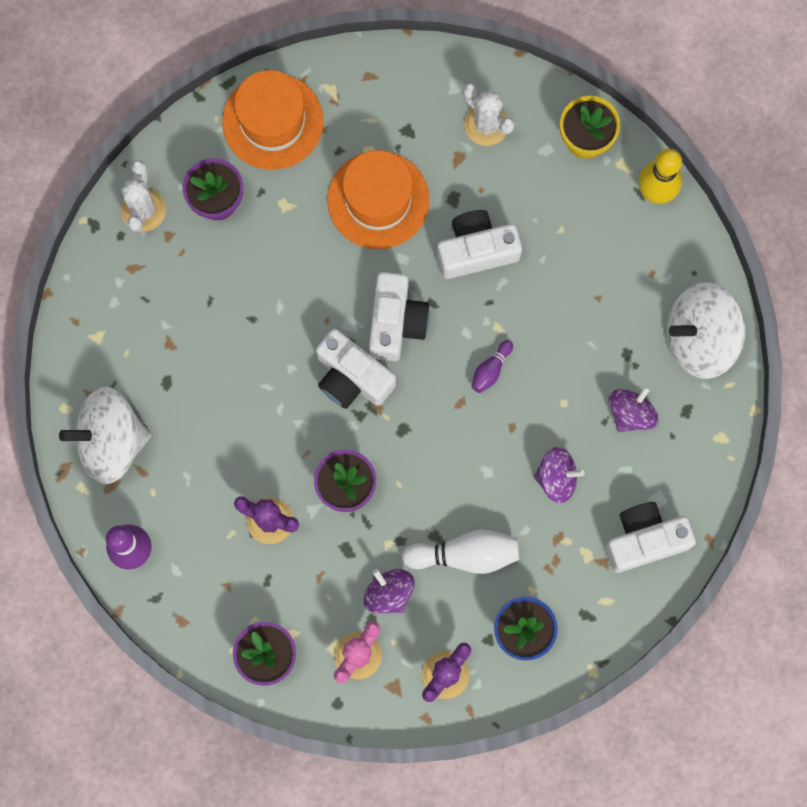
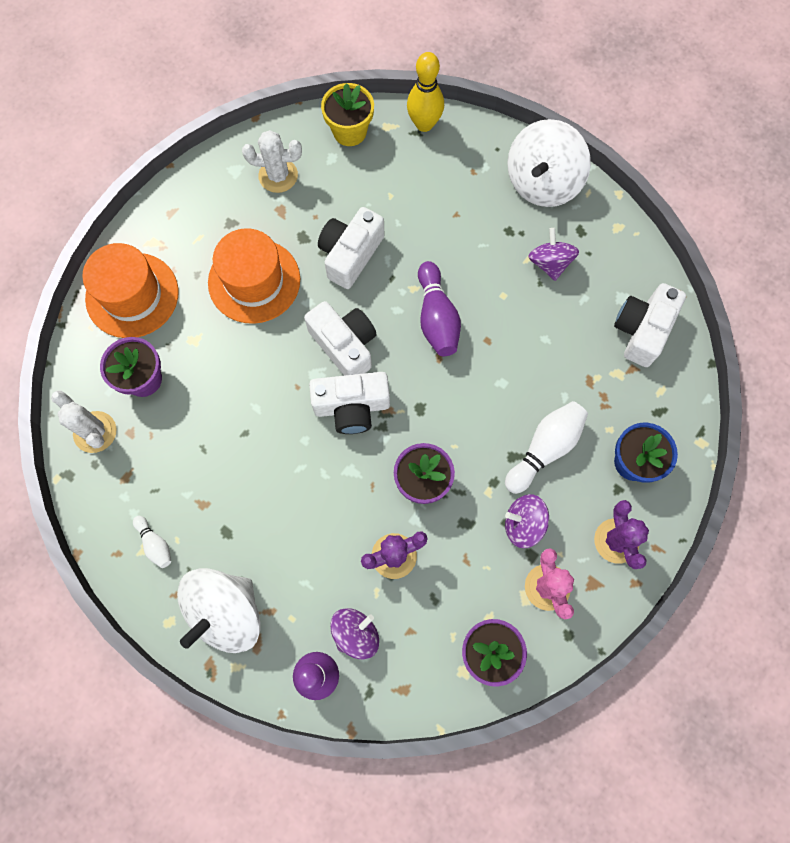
camera: 45 degrees left, 5 degrees down
(108, 341) = (155, 544): none -> white bowling pin
(491, 370) = (436, 318): purple bowling pin -> purple bowling pin, size x1.84
(556, 478) = (548, 345): purple spinning top -> purple spinning top (356, 633)

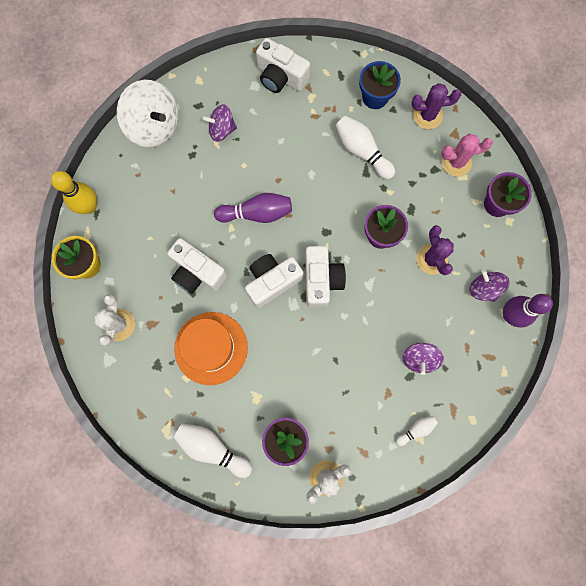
camera: 85 degrees left, 5 degrees up
(132, 295) = (212, 448): orange hat -> white bowling pin
(226, 612) = (467, 378): white spinning top -> none
(523, 524) = (413, 172): purple spinning top -> purple spinning top (419, 359)

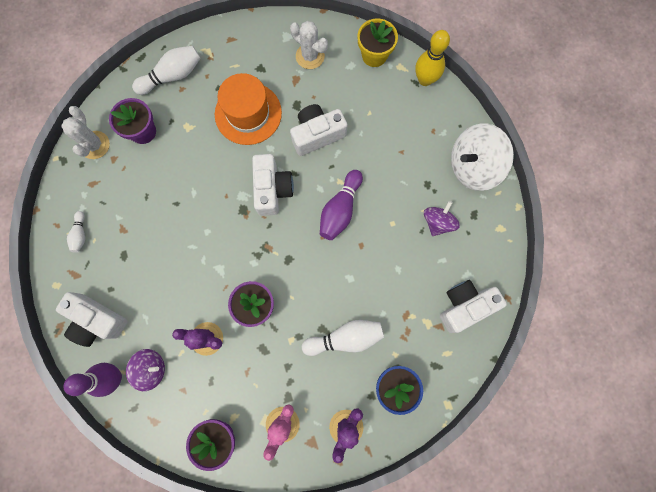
camera: 120 degrees right, 0 degrees up
(321, 280) = (248, 230): white camera -> white camera (97, 320)
(419, 359) = (132, 272): purple spinning top -> none

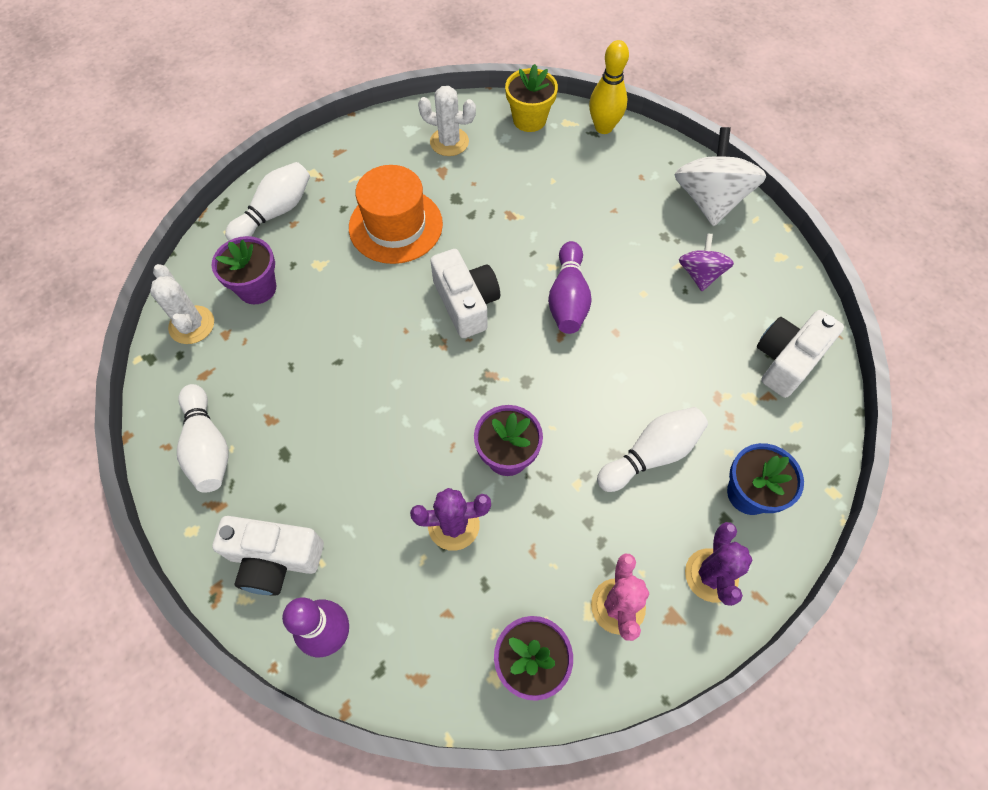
camera: 20 degrees left, 15 degrees down
(80, 234) = (208, 447): white bowling pin -> white bowling pin, size x1.84
(151, 368) = (385, 599): purple spinning top -> none
(317, 135) = (497, 223): white camera -> none
(473, 166) = (709, 200): white spinning top -> white spinning top turned 135 degrees clockwise

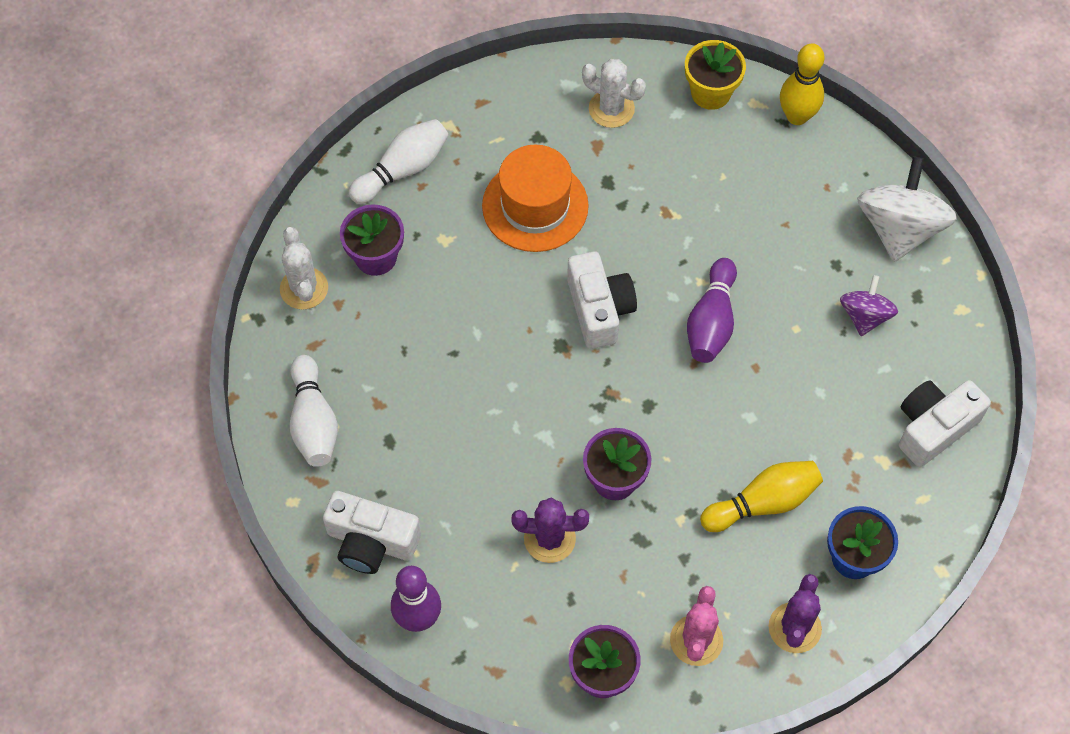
camera: 10 degrees right, 0 degrees up
(651, 454) = (763, 503): white bowling pin -> yellow bowling pin

